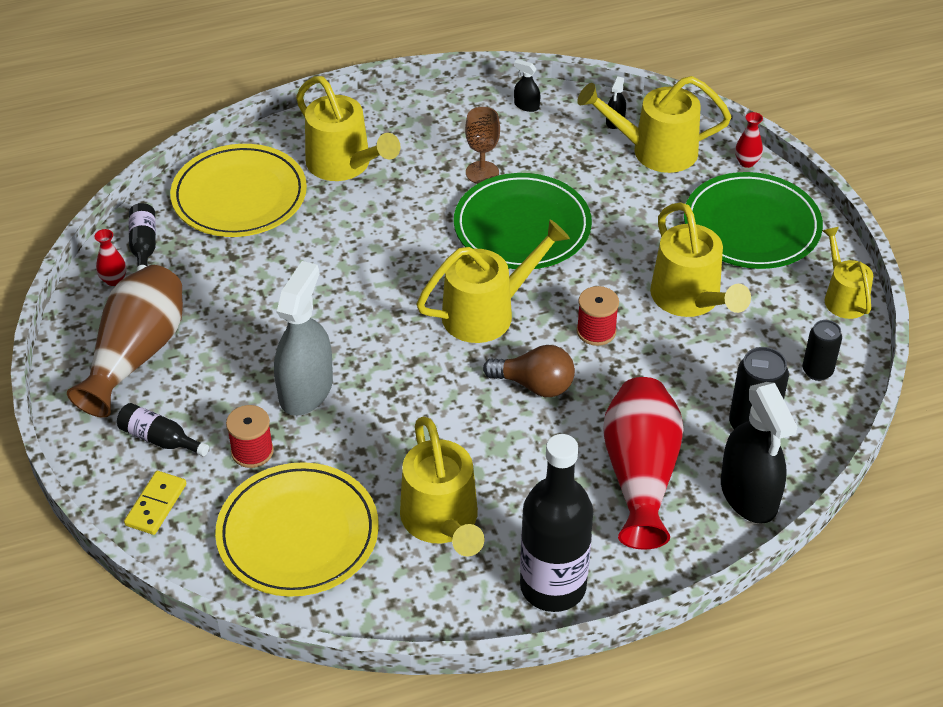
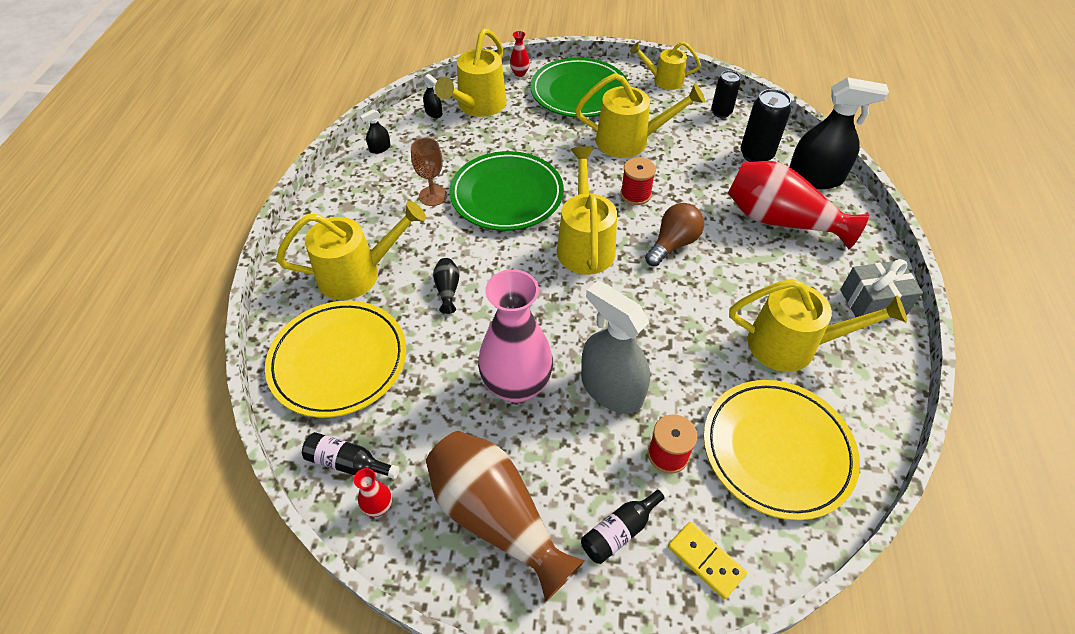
camera: 65 degrees left, 5 degrees up
(275, 321) = (516, 385): none -> pink vase
(361, 233) = (447, 290): none -> black vase
(553, 586) = (872, 302): black bottle -> grey gift

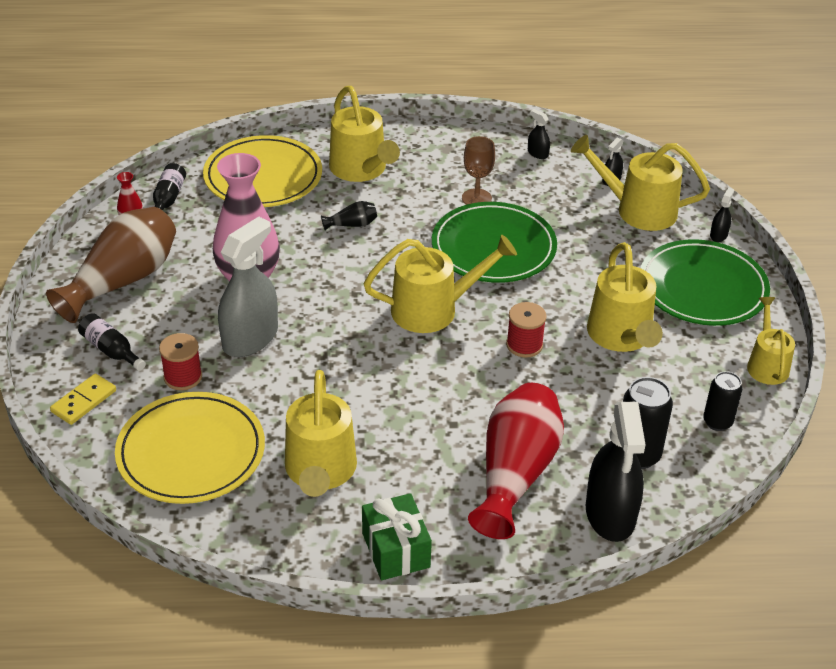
camera: 80 degrees right, 10 degrees down
(519, 73) = (718, 235): red vase -> black spray bottle
(673, 244) = (451, 377): brown light bulb -> none
(872, 302) = (395, 550): grey gift -> green gift

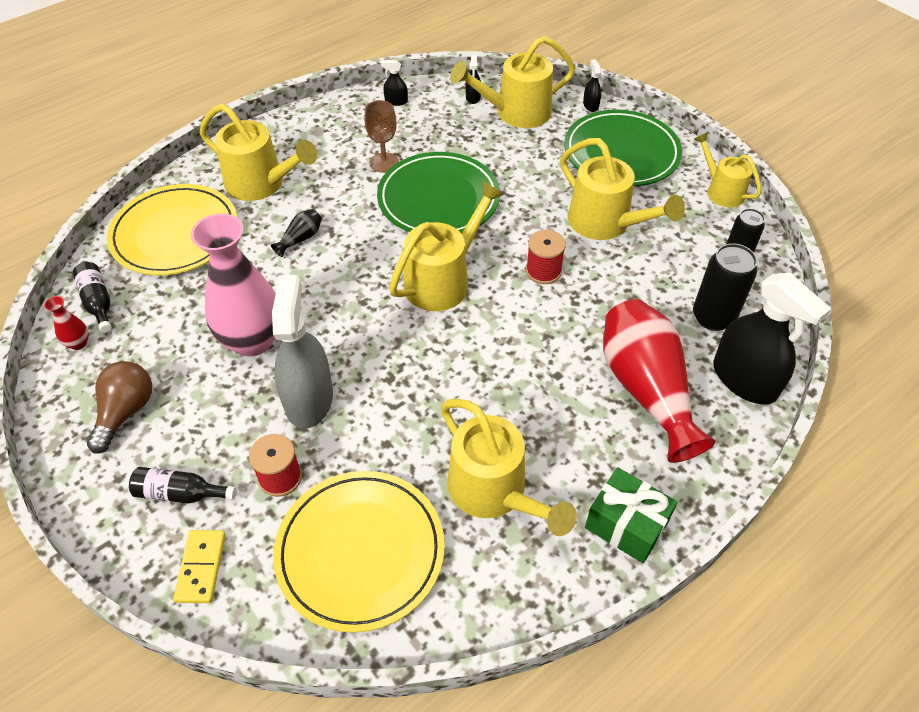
camera: 35 degrees left, 10 degrees up
(122, 281) = (126, 412): brown vase -> brown light bulb

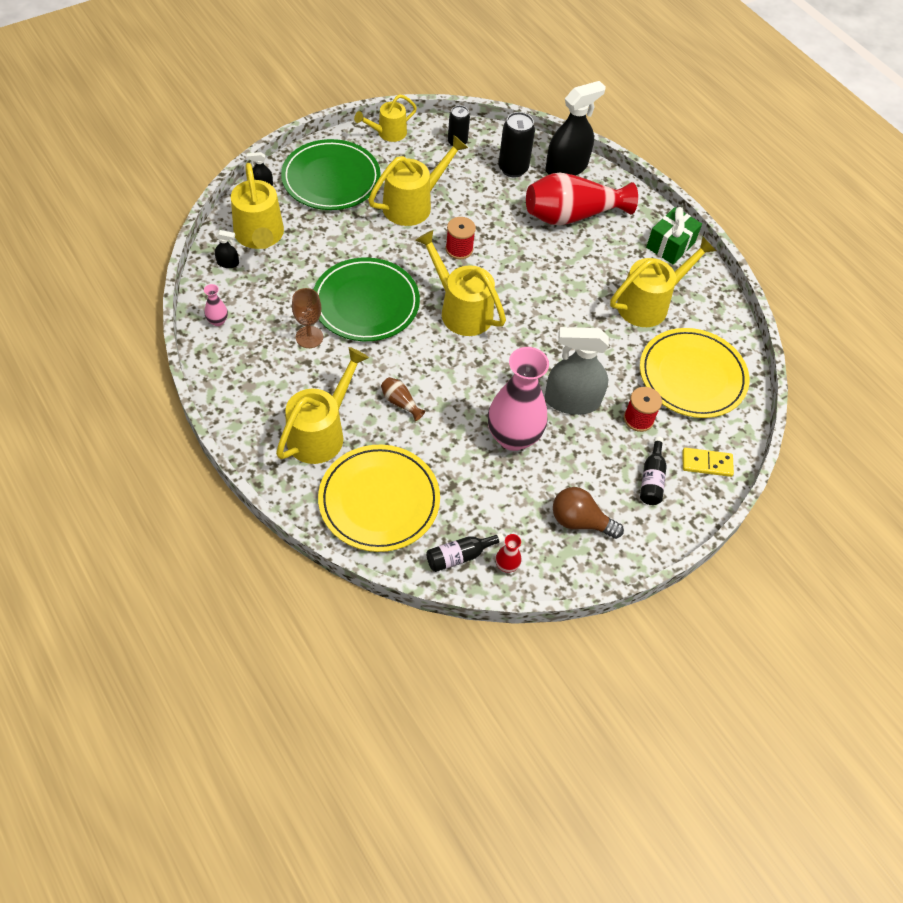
camera: 90 degrees left, 5 degrees up
(300, 239) = (400, 403): black vase -> brown vase
(396, 101) = (218, 321): black spray bottle -> pink vase

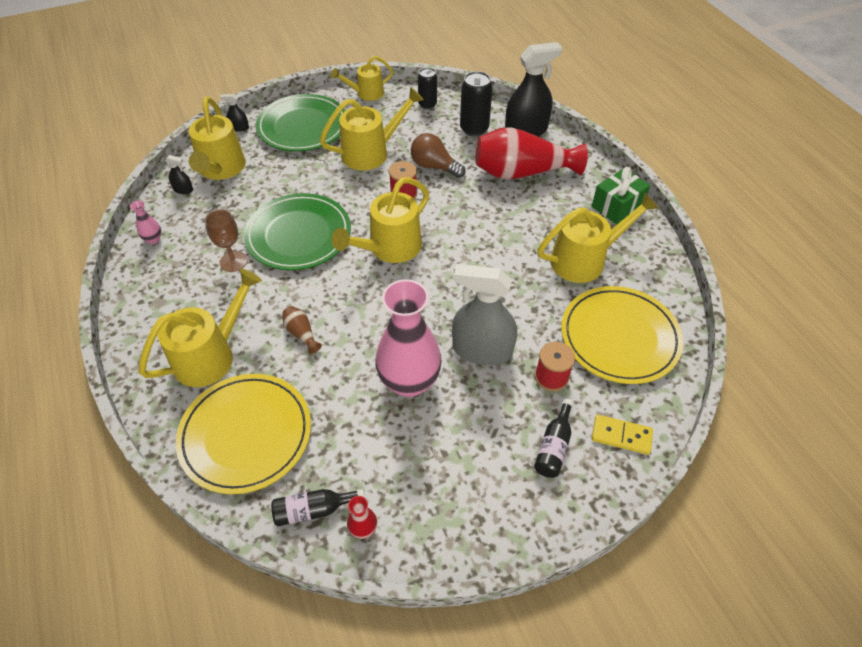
camera: 15 degrees right, 5 degrees down
(460, 309) = (389, 249): yellow watering can -> yellow watering can turned 105 degrees counterclockwise
(580, 521) = (460, 486): brown light bulb -> brown light bulb (434, 166)

